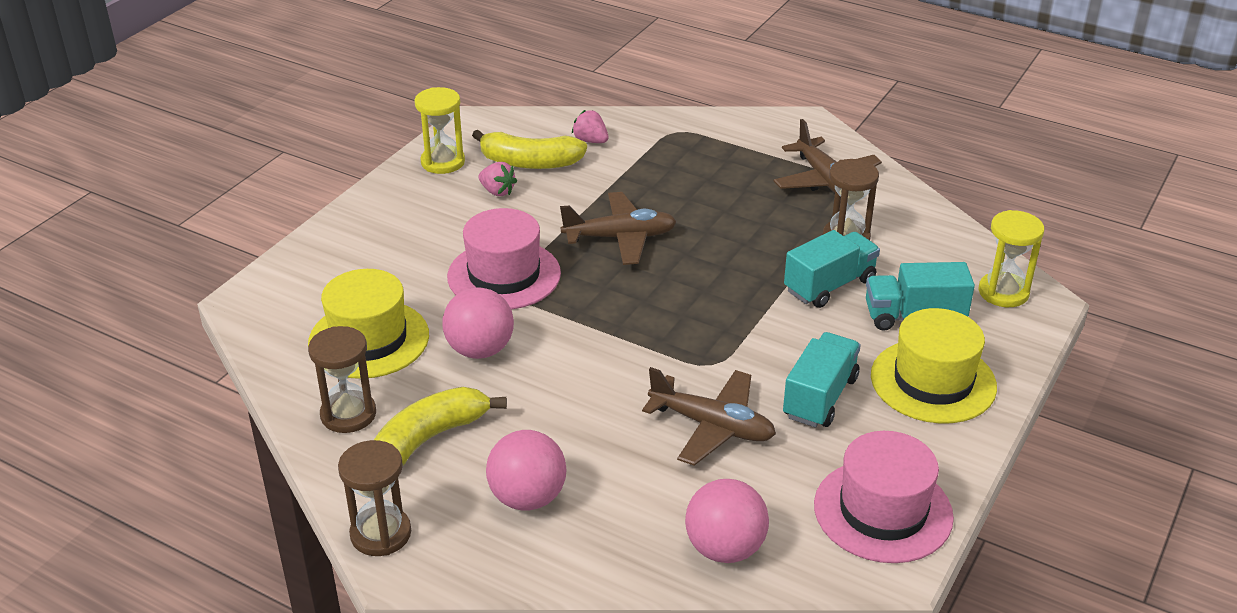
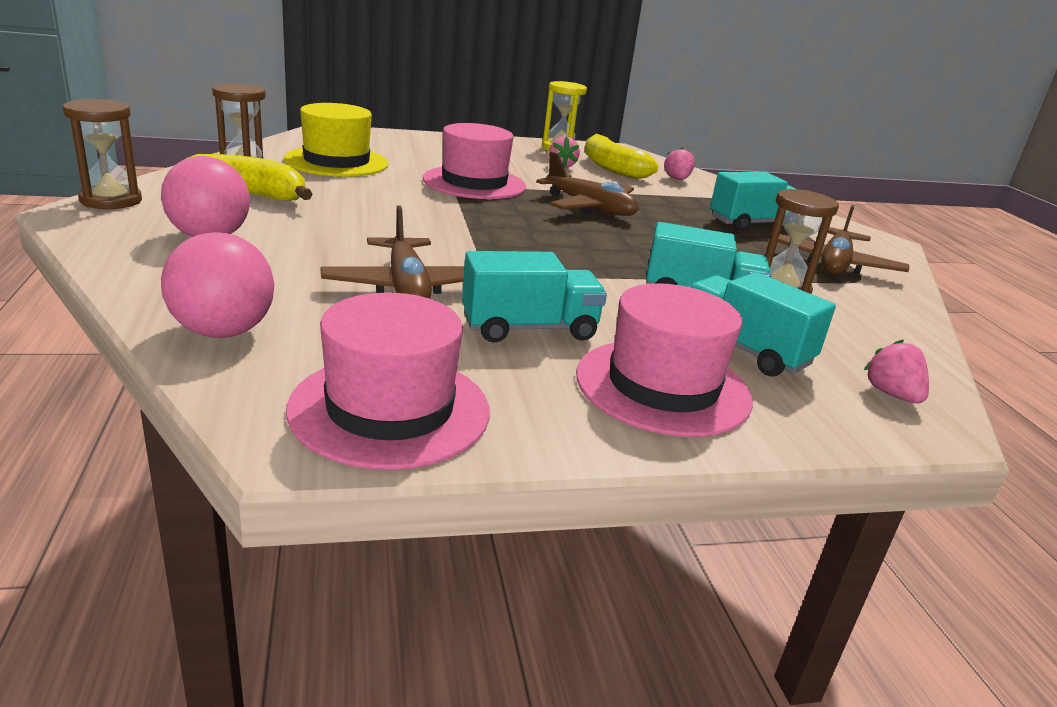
camera: 45 degrees right, 10 degrees down
(480, 350) = (375, 191): pink ball -> none
(723, 167) = (752, 224): none -> turquoise truck
(933, 381) = (663, 386): yellow hat -> pink hat
(1003, 292) = (891, 394): yellow hourglass -> pink strawberry

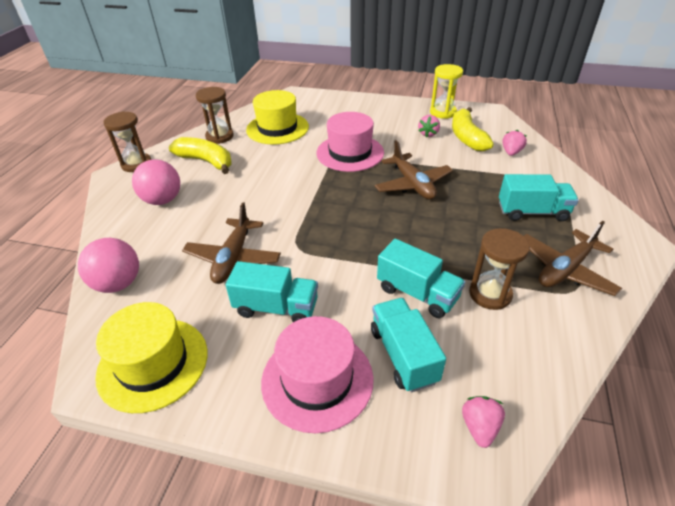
camera: 30 degrees right, 15 degrees up
(390, 409) = (153, 363): pink hat -> yellow hat

